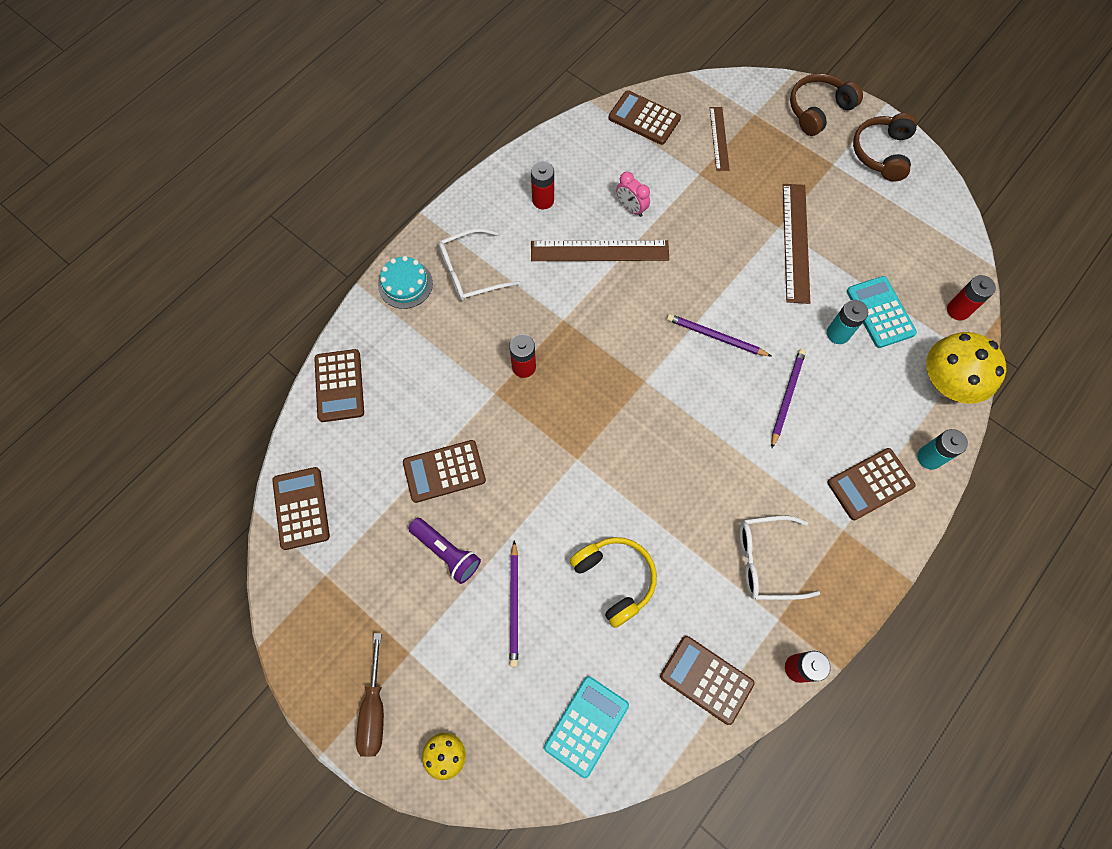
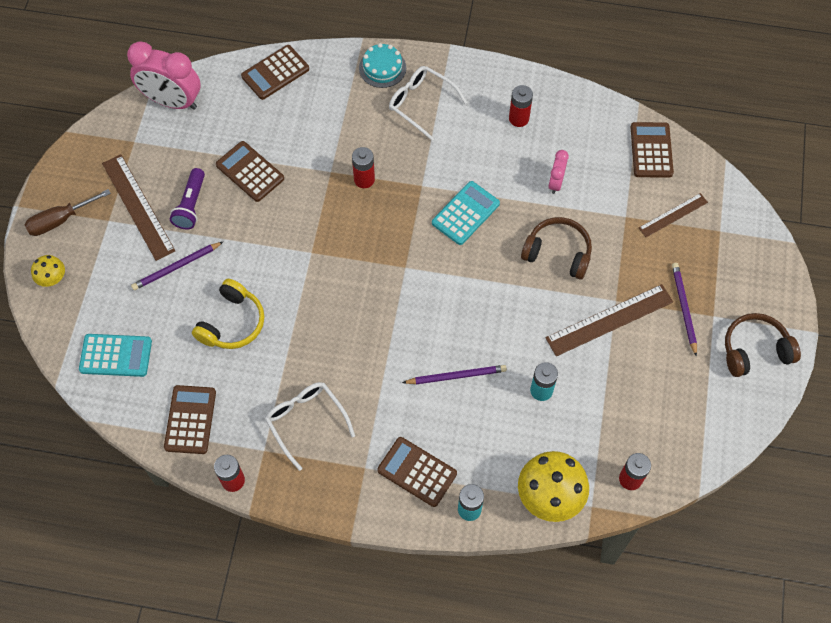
camera: 60 degrees right, 5 degrees down
(301, 508) = (172, 101): brown calculator -> pink clock
(599, 251) = (500, 180): brown ruler -> brown ruler (138, 206)
(715, 337) = (477, 299): purple pencil -> purple pencil (683, 308)
(818, 110) = (763, 279): brown headphones -> brown headphones (558, 253)
(880, 312) = (585, 415): turquoise calculator -> turquoise calculator (465, 213)

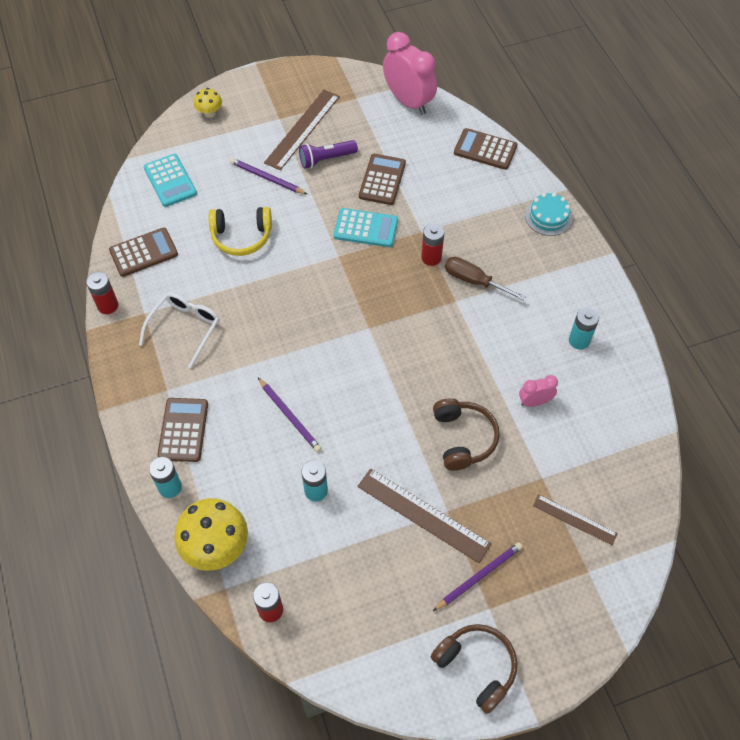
camera: 60 degrees right, 5 degrees down
(60, 220) = (260, 92): brown screwdriver -> brown screwdriver (474, 281)
(172, 101) = (408, 101): pink clock -> pink clock turned 150 degrees clockwise
(420, 103) = (535, 260): white glasses -> none
(465, 213) = (452, 346): turquoise calculator -> turquoise calculator (366, 228)
(518, 118) = (579, 340): red battery -> turquoise battery
(651, 150) = (631, 467): brown calculator -> none

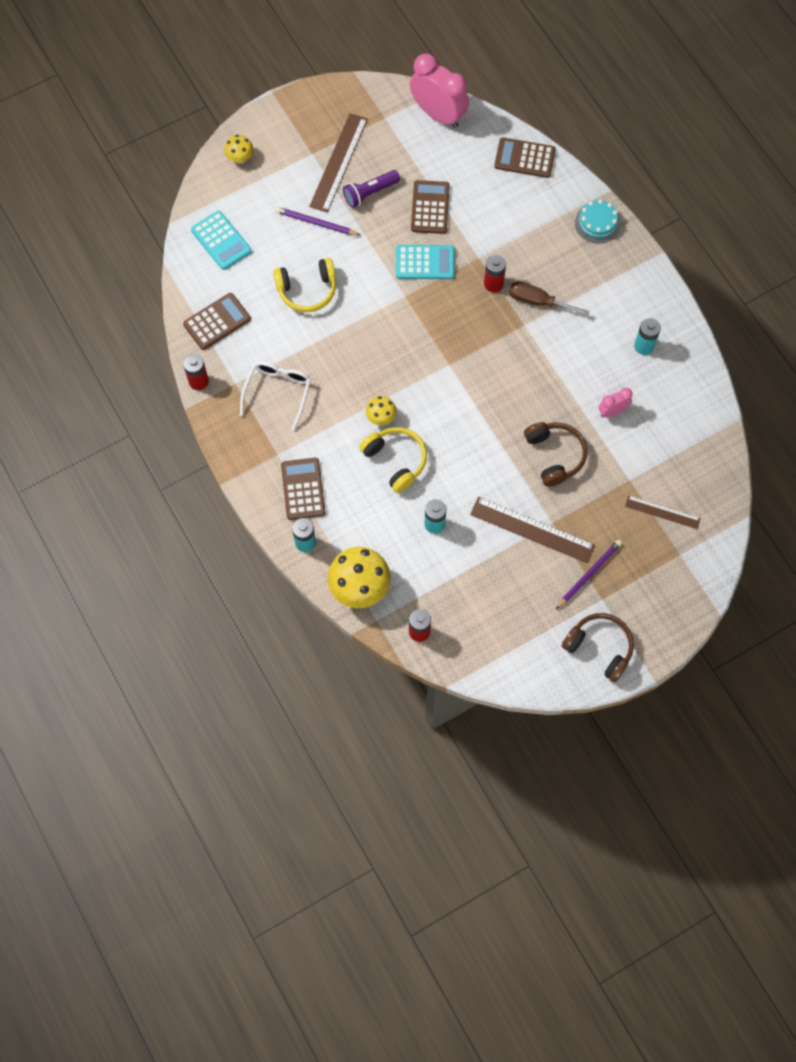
camera: 10 degrees left, 10 degrees up
(285, 369) = (381, 417): none -> yellow mushroom
(290, 416) = (396, 460): purple pencil -> yellow headphones

